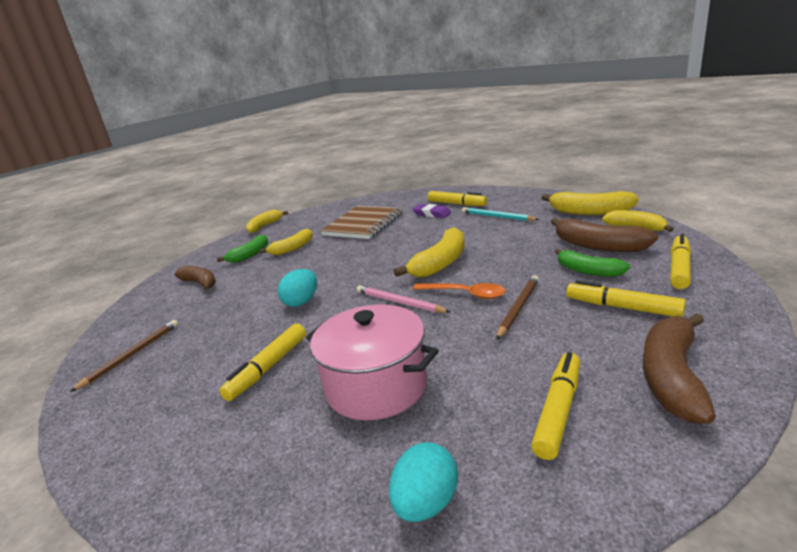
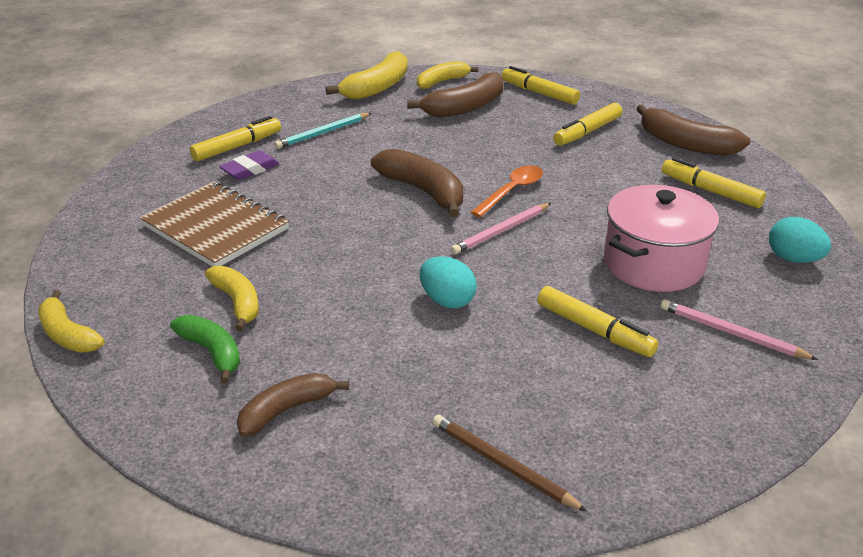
camera: 80 degrees left, 10 degrees up
(263, 452) = (731, 333): none -> pink pencil
(440, 263) = (423, 191): yellow banana -> brown banana
(518, 308) = (559, 172): brown pencil -> none
(588, 271) = (513, 126): green banana -> none

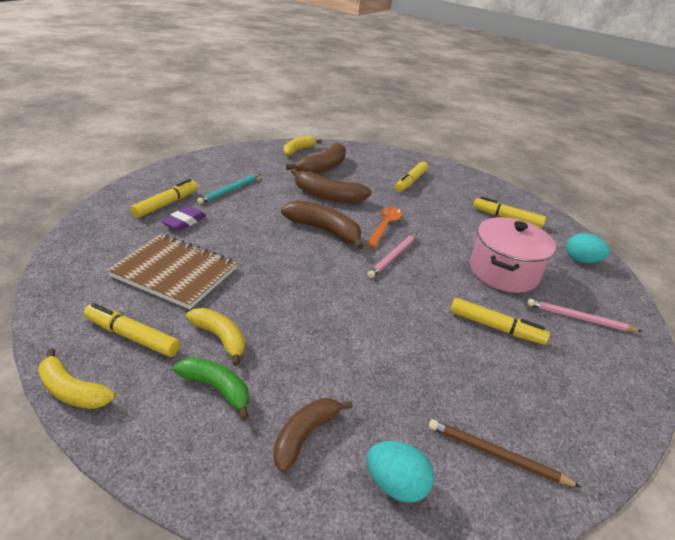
camera: 20 degrees left, 0 degrees up
(377, 87) = (254, 155): yellow banana -> none
(447, 300) = (383, 316): turquoise egg -> turquoise egg (395, 484)
(539, 93) = (366, 156): yellow marker -> yellow marker (132, 336)
(685, 144) = (474, 187): brown banana -> brown banana (327, 196)

